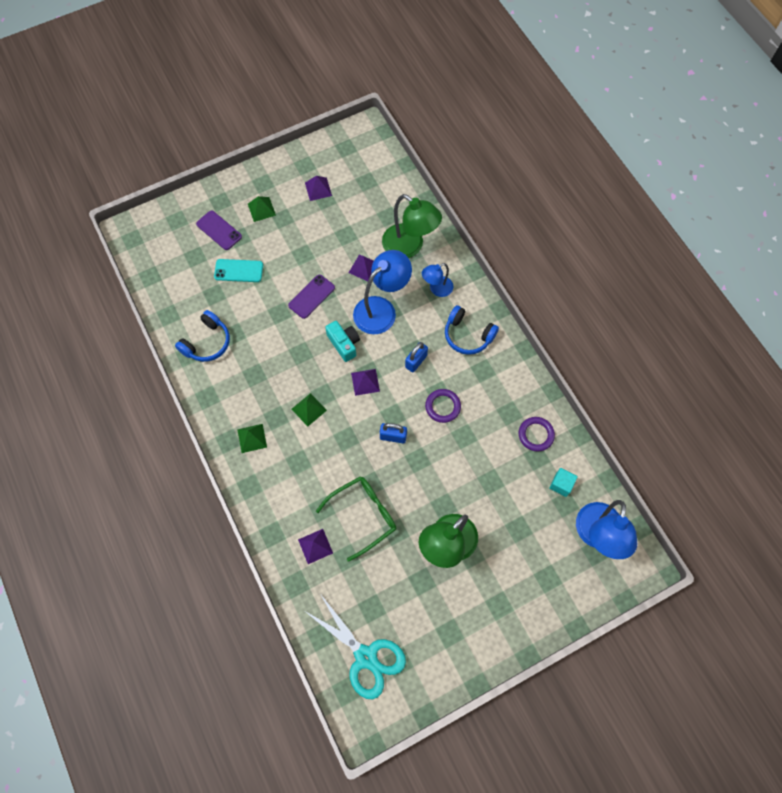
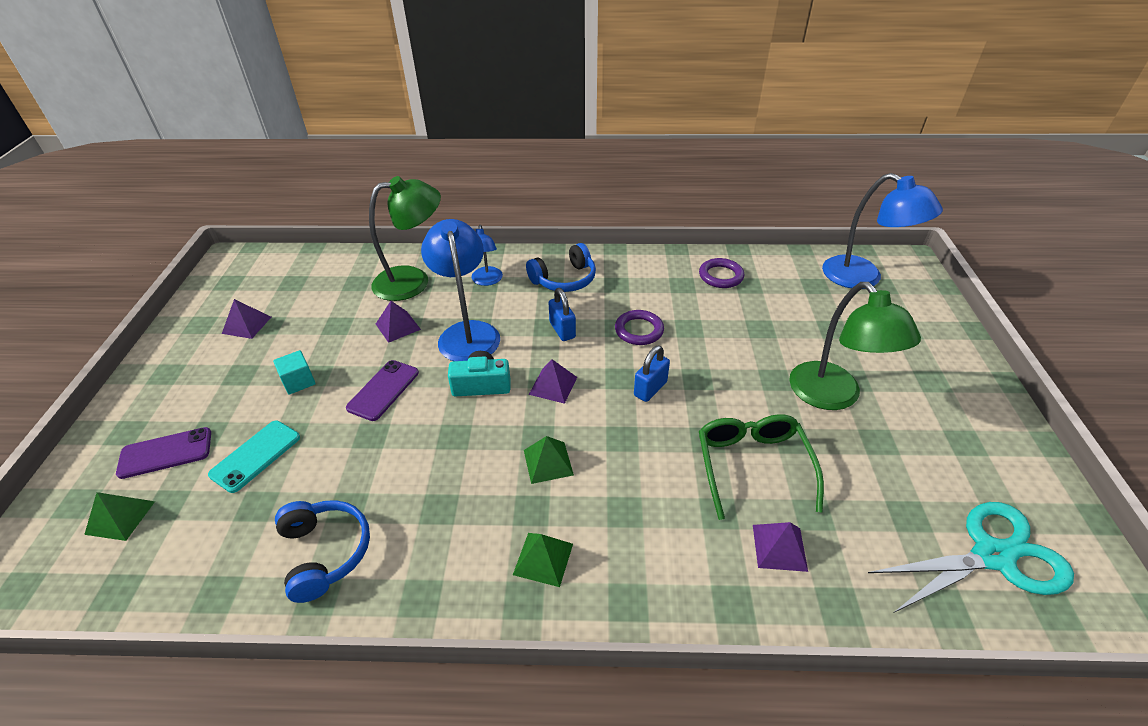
camera: 60 degrees left, 25 degrees down
(261, 209) = (199, 390): green pyramid -> green pyramid (120, 517)
(311, 296) = (383, 390): purple phone -> purple phone turned 45 degrees clockwise
(561, 484) = (790, 280): turquoise cube -> turquoise cube (298, 381)

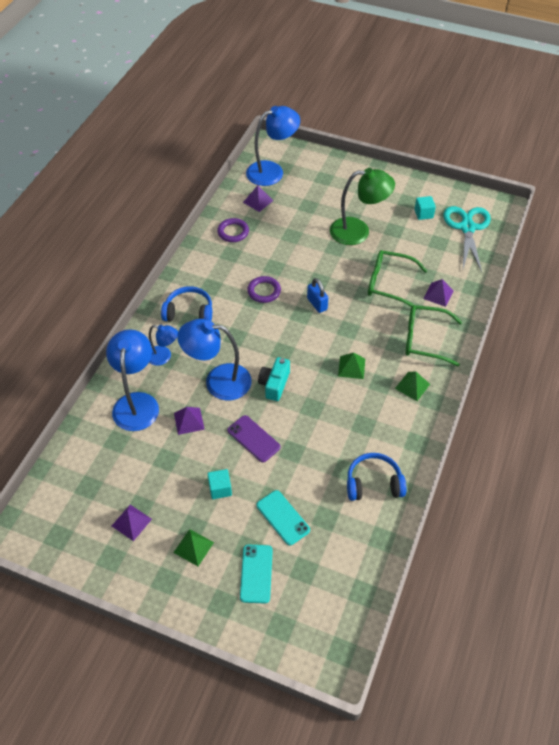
camera: 70 degrees left, 10 degrees up
(120, 517) = (305, 597): green pyramid -> green pyramid (193, 547)
(165, 453) = (256, 573): purple phone -> turquoise phone
(413, 281) = (137, 403): green lamp -> blue lamp
(553, 385) = (292, 348): purple pyramid -> purple pyramid (258, 201)
(562, 330) = (243, 329): blue padlock -> none
(564, 279) = (189, 312): blue headphones -> blue headphones turned 75 degrees counterclockwise
(658, 552) = (425, 340): none -> green glasses
(958, 473) = (423, 214): none -> turquoise cube

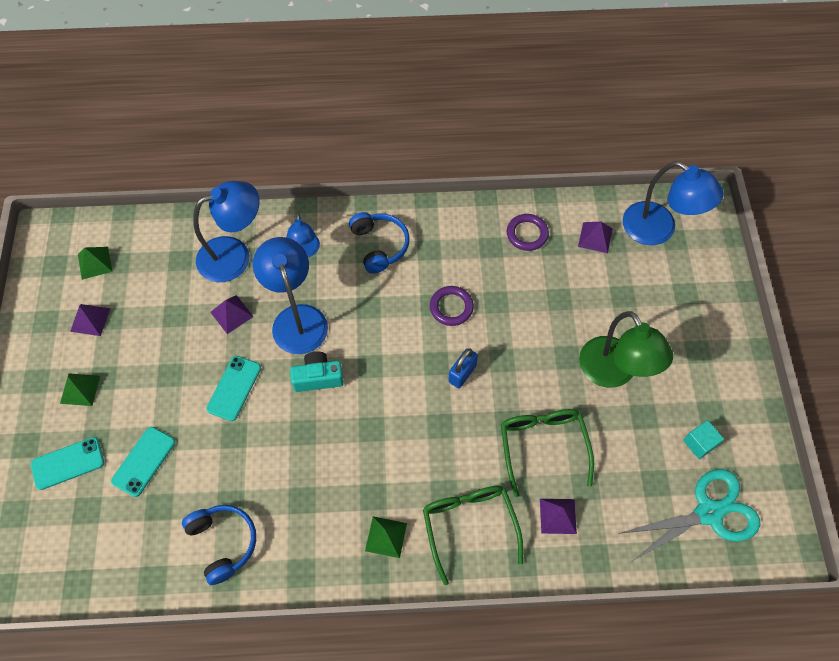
camera: 65 degrees right, 10 degrees up
(220, 489) = (157, 383): turquoise cube -> none
(253, 439) = (234, 388): purple phone -> turquoise phone
(351, 367) = (382, 453): green pyramid -> green pyramid (94, 263)

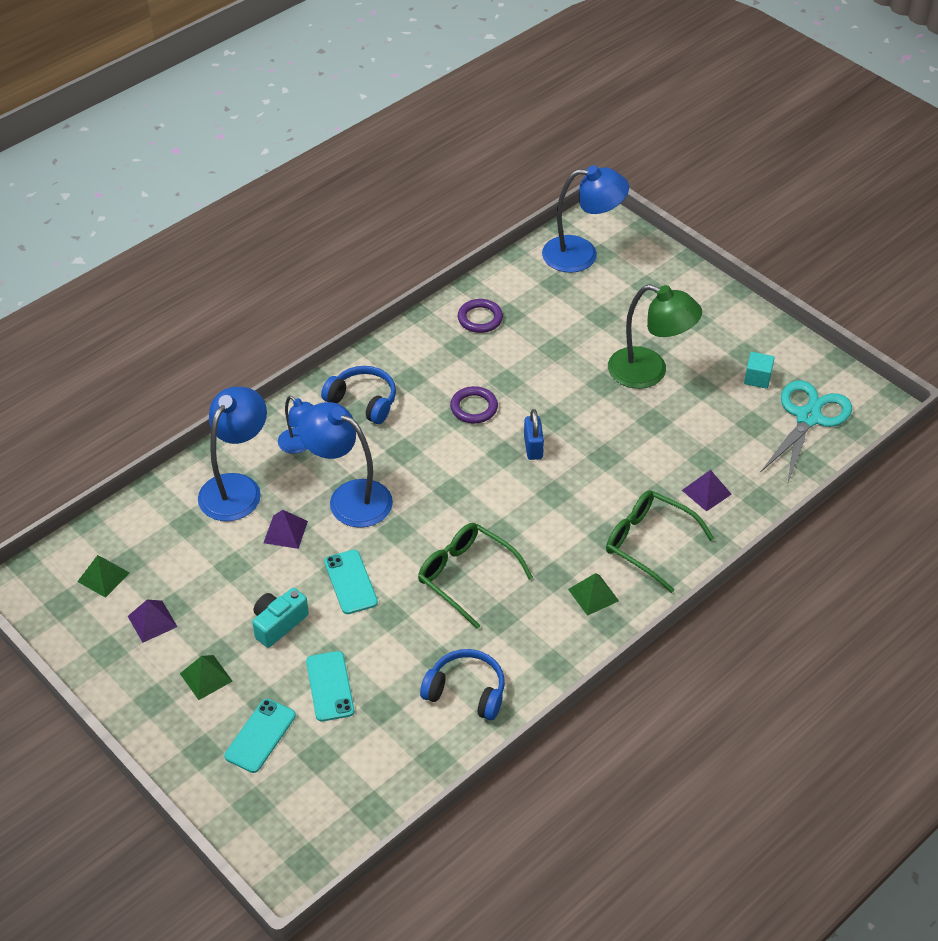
camera: 40 degrees left, 15 degrees down
(318, 377) = (416, 527): turquoise camera -> turquoise camera (278, 624)
(543, 446) = (647, 454): green glasses -> green glasses (466, 576)
(595, 237) = (538, 288): purple pyramid -> none

